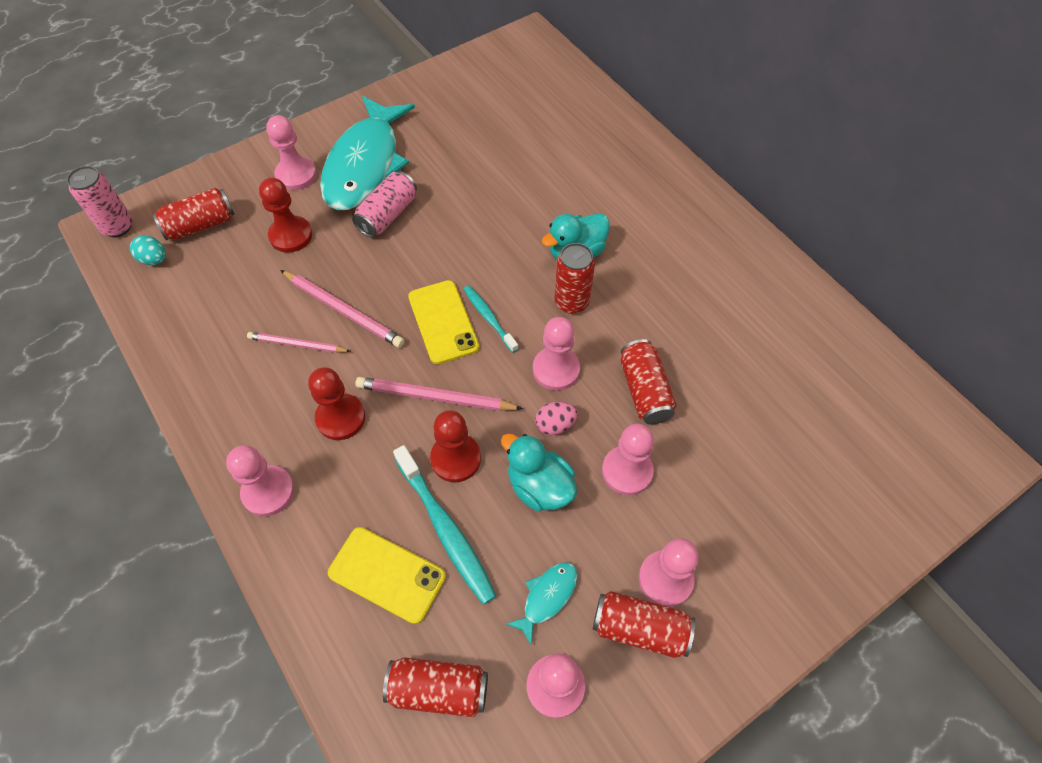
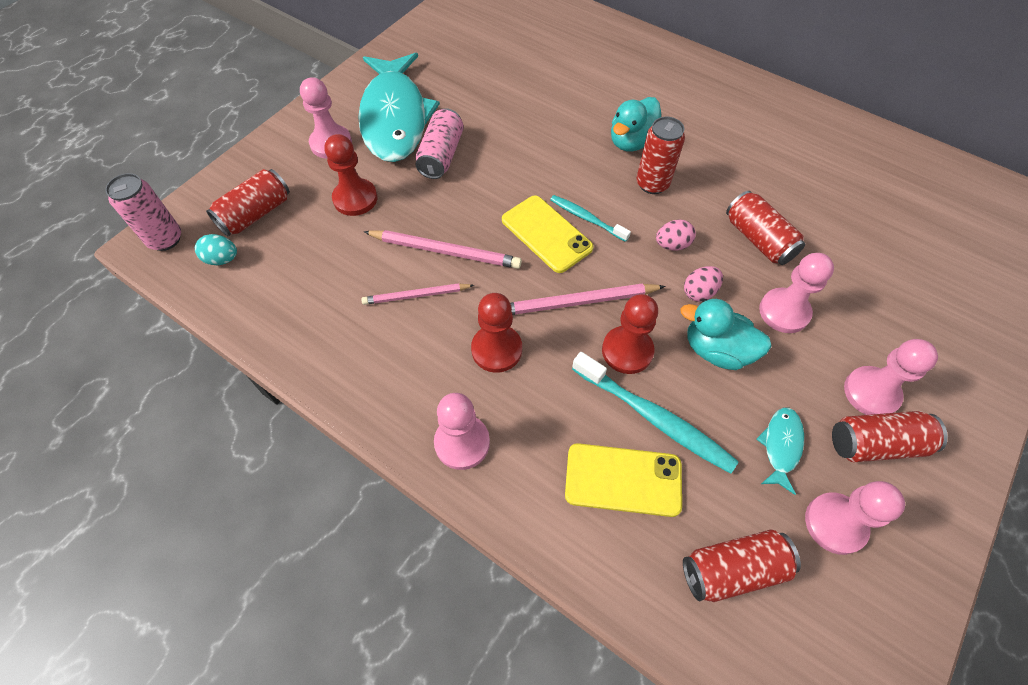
camera: 20 degrees left, 0 degrees up
(556, 369) = (672, 245): pink pawn -> pink egg

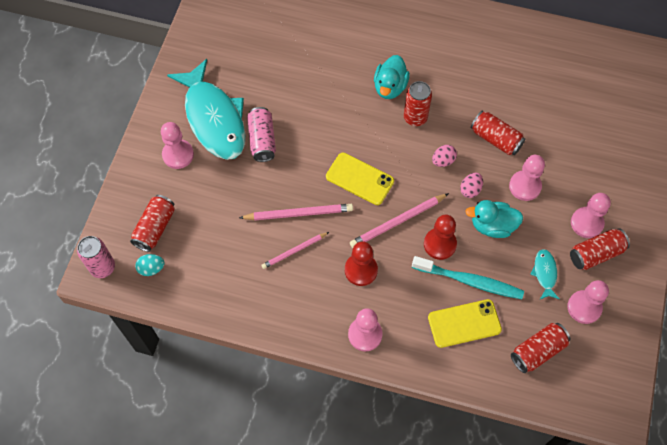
camera: 20 degrees left, 5 degrees up
(355, 199) = (218, 194): red pawn -> none
(586, 218) = (381, 158): turquoise toothbrush -> none

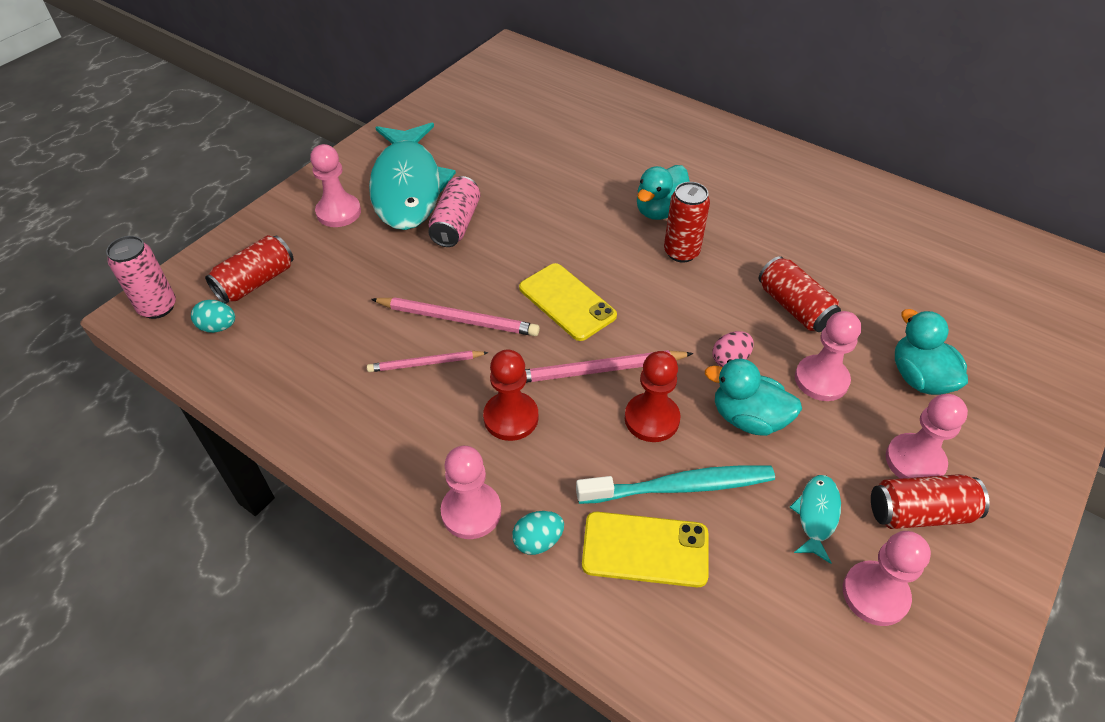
camera: 20 degrees right, 15 degrees down
(407, 338) = (538, 541): none -> turquoise egg
(443, 161) = (701, 313): pink egg -> none
(470, 281) = (680, 486): turquoise toothbrush -> turquoise toothbrush turned 45 degrees counterclockwise
(537, 351) = (763, 641): red can -> none
(577, 167) = (919, 378): none -> turquoise duck

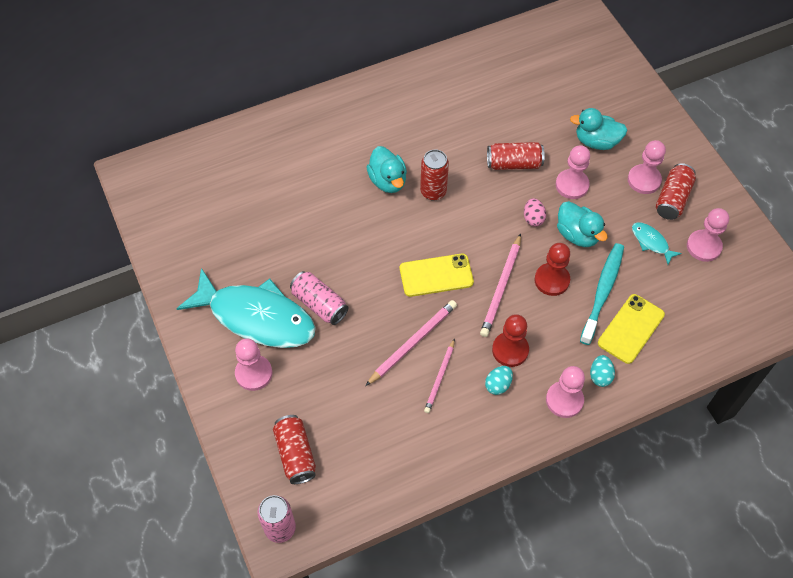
camera: 60 degrees left, 10 degrees up
(218, 327) = (327, 492): turquoise egg -> turquoise egg (498, 385)
(748, 418) = (577, 235): turquoise duck -> turquoise duck turned 90 degrees counterclockwise

